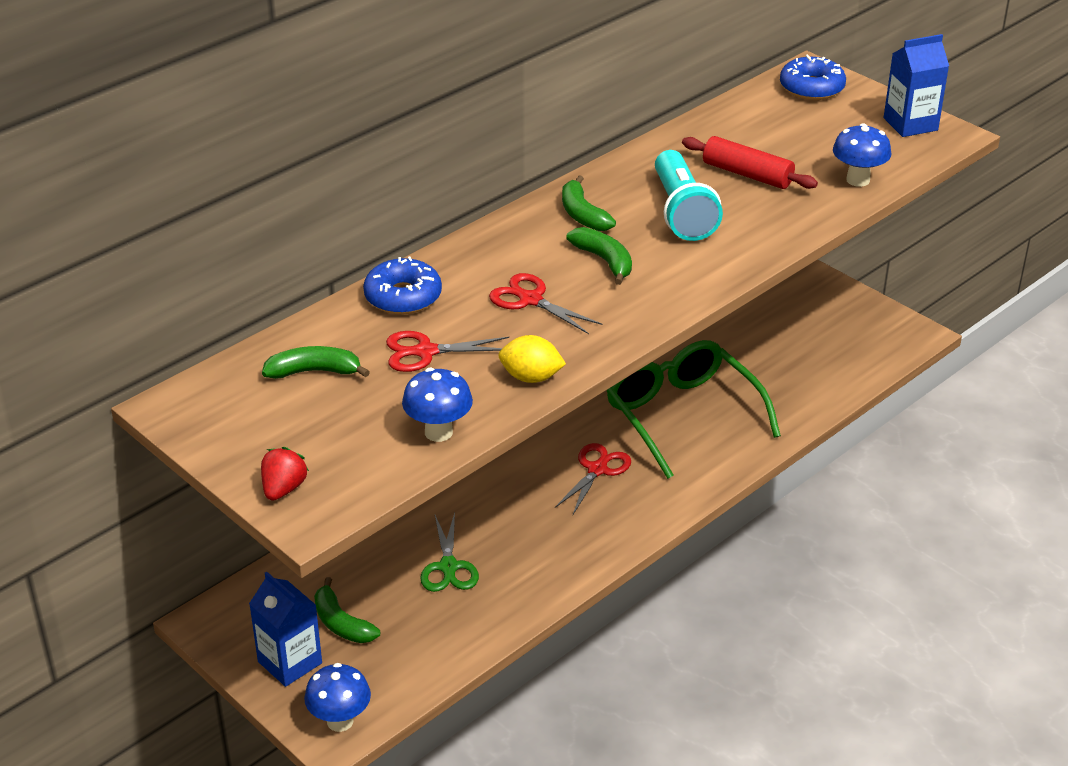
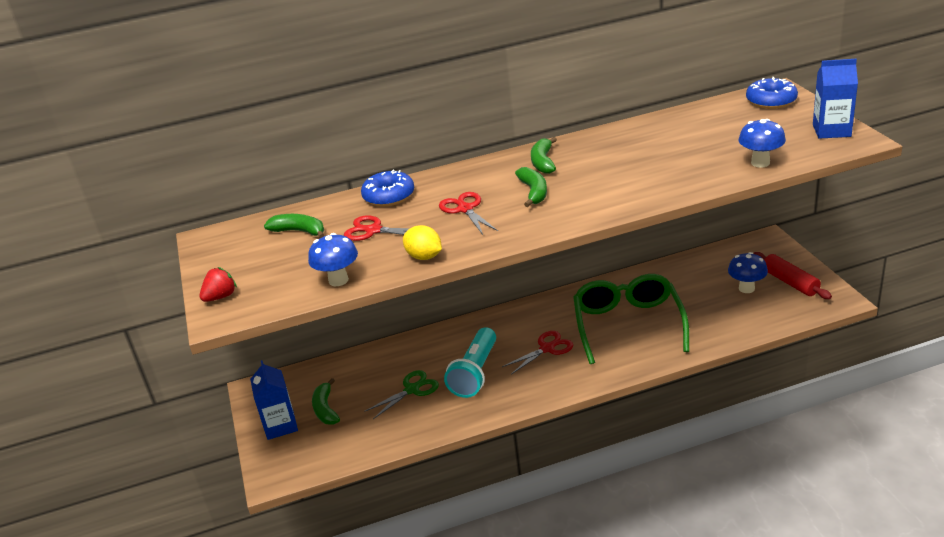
camera: 30 degrees right, 5 degrees down
(340, 721) = (282, 470): blue mushroom -> blue mushroom (746, 288)
(448, 567) = (412, 389): green scissors -> green scissors turned 150 degrees counterclockwise
(682, 212) = (612, 168): turquoise flashlight -> turquoise flashlight (475, 373)
(747, 174) = (679, 150): red rolling pin -> red rolling pin (790, 282)

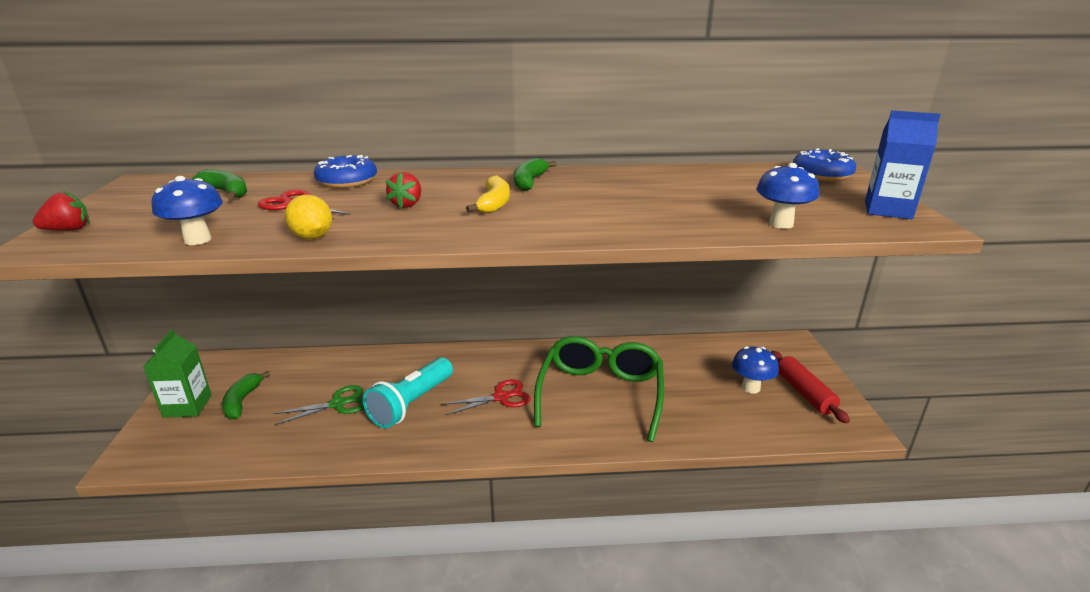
camera: 10 degrees right, 5 degrees down
(280, 425) = (187, 406): blue carton -> green carton
(465, 209) = (407, 204): red scissors -> red strawberry
(534, 192) = (494, 203): green banana -> yellow banana

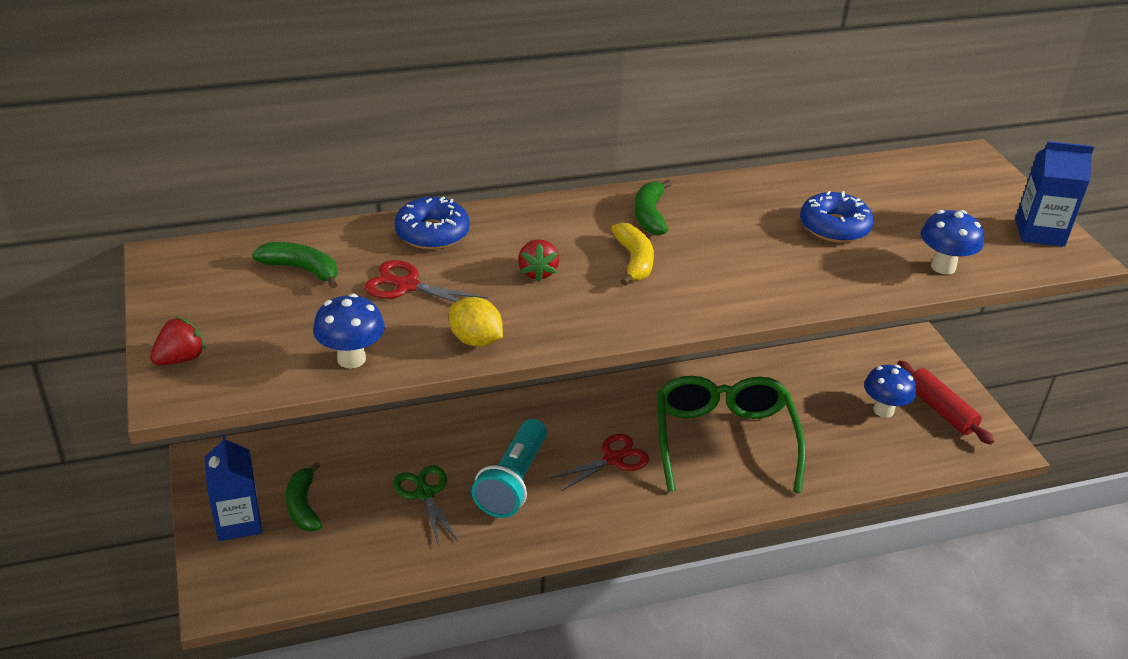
camera: 15 degrees left, 10 degrees up
(187, 406) = (238, 522): green carton -> blue carton
(338, 404) = (425, 494): green scissors -> green scissors turned 75 degrees counterclockwise
(821, 174) = (962, 172): blue donut -> blue donut (834, 227)

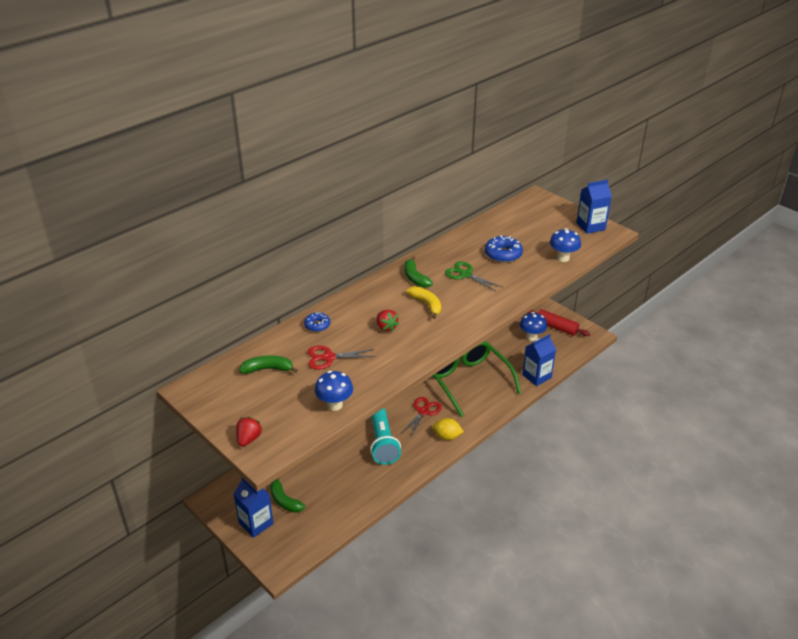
camera: 25 degrees left, 0 degrees up
(425, 494) = (343, 468): green scissors -> green scissors (465, 274)
(432, 233) = (317, 325): blue donut -> blue donut, size x0.62
(475, 340) = (386, 373): yellow lemon -> yellow lemon (447, 436)
(848, 477) = (536, 376): none -> blue carton

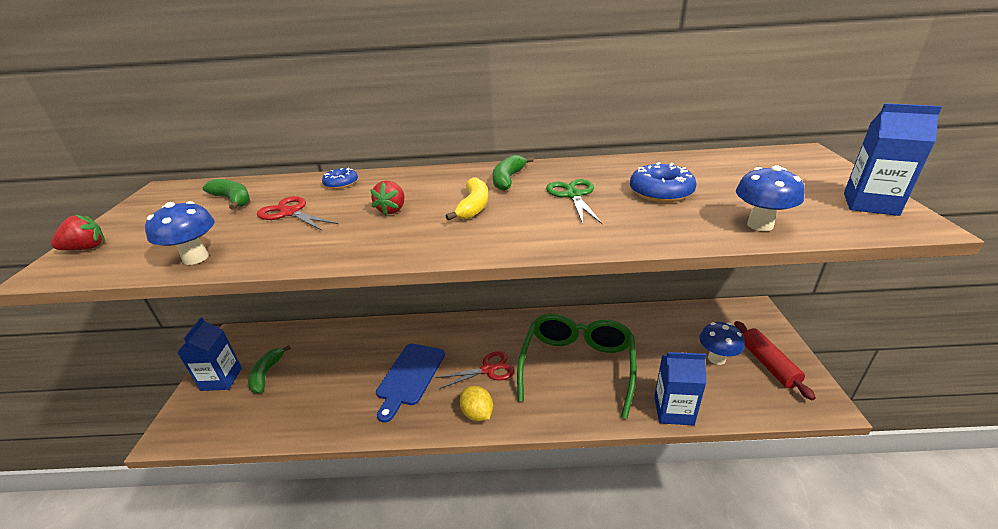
camera: 45 degrees right, 5 degrees down
(383, 443) = (410, 376): turquoise flashlight -> blue cutting board

